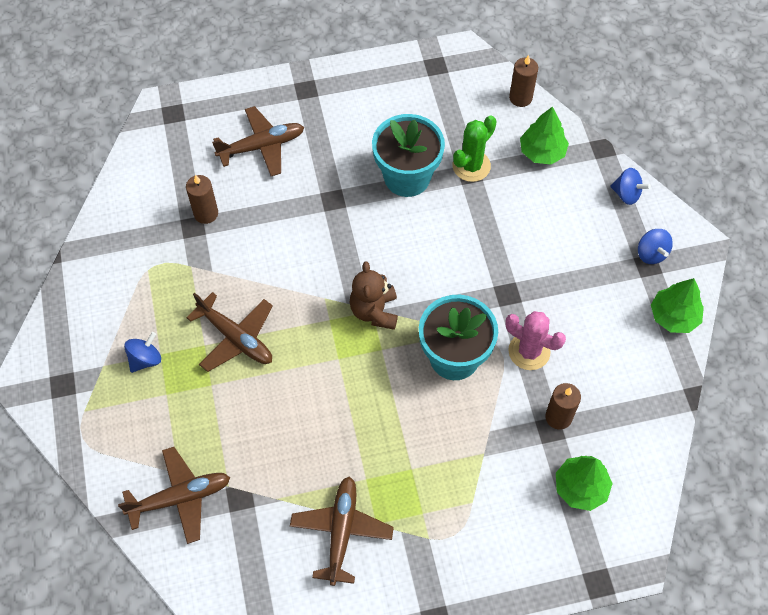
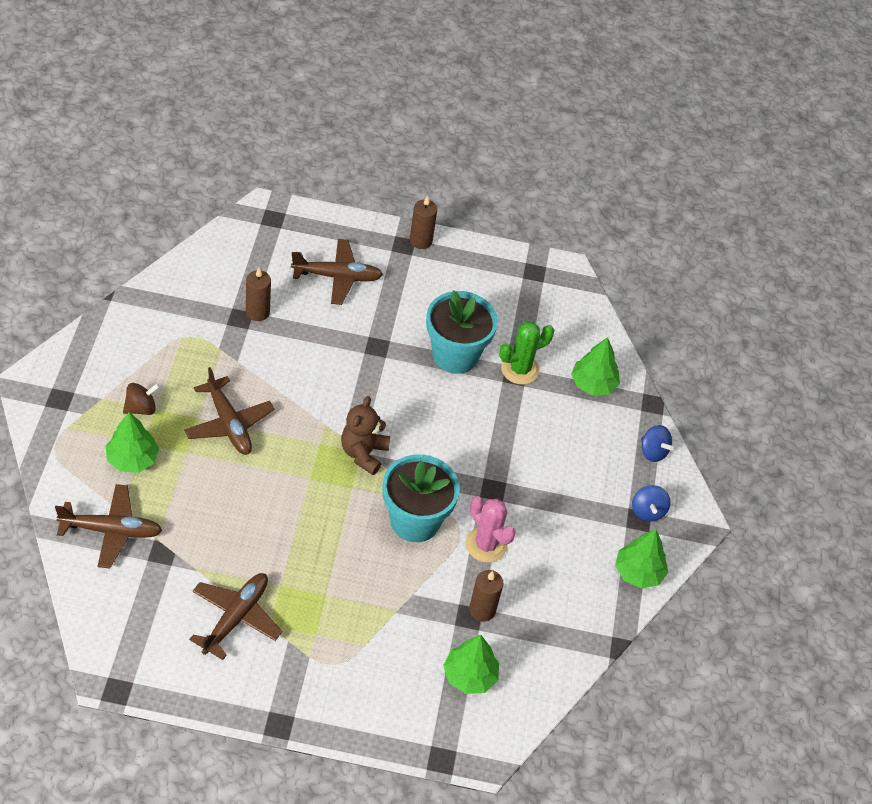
camera: 15 degrees right, 10 degrees down
(145, 359) = (141, 408): blue spinning top -> brown spinning top
(163, 415) = (132, 459): none -> green tree
(520, 98) = (599, 330): brown candle -> brown candle (420, 241)

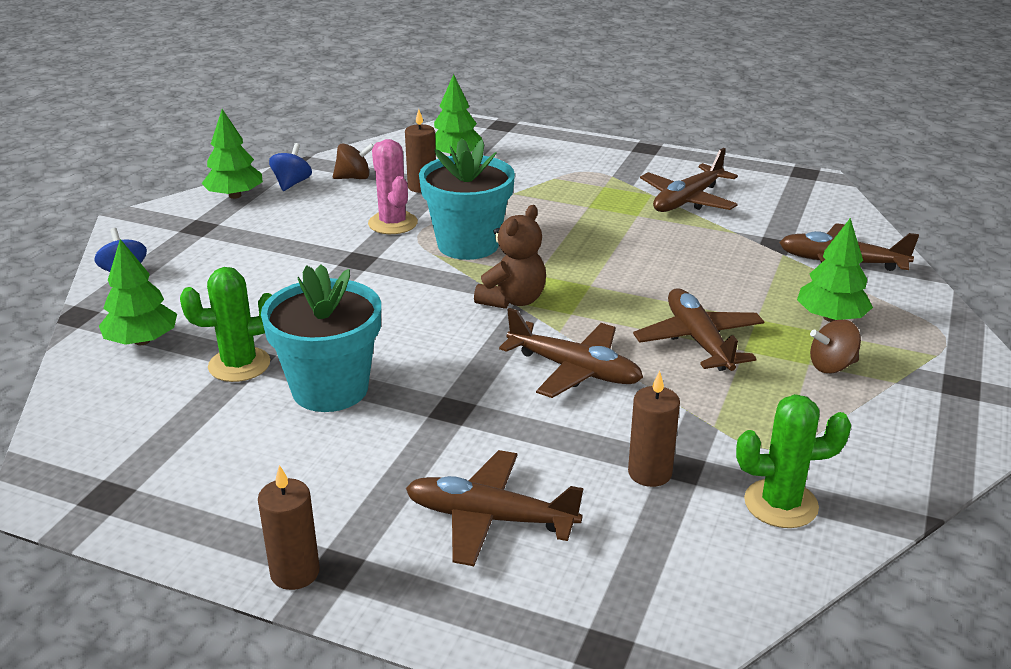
camera: 160 degrees left, 20 degrees down
(187, 299) = (781, 504): none -> green cactus
(309, 387) = (574, 370): none -> brown plane
(550, 618) = (354, 178): none -> brown spinning top
(647, 511) = (182, 231): blue spinning top -> blue spinning top (292, 183)

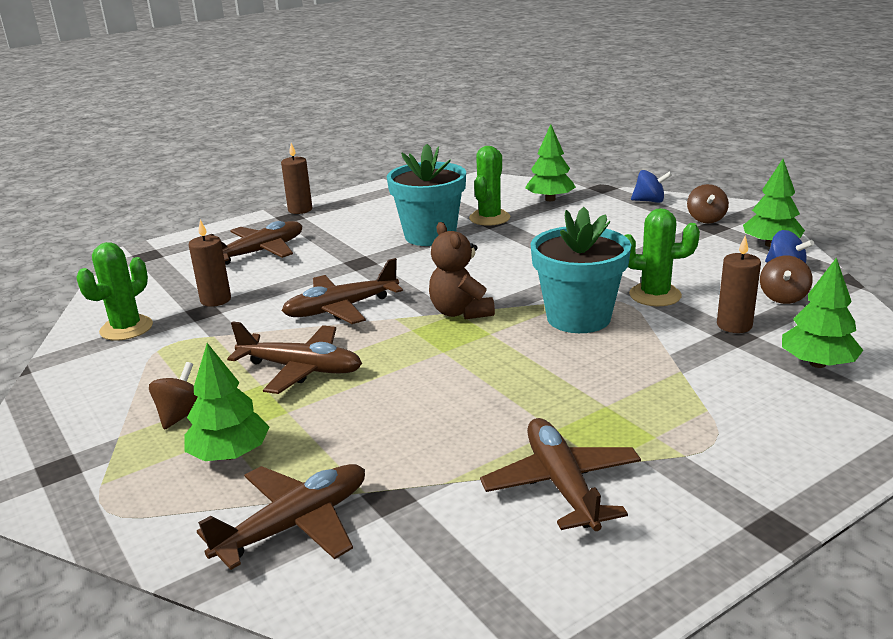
camera: 125 degrees right, 5 degrees down
(176, 233) = (706, 219): none -> brown spinning top
(393, 223) = (655, 295): pink cactus -> green cactus

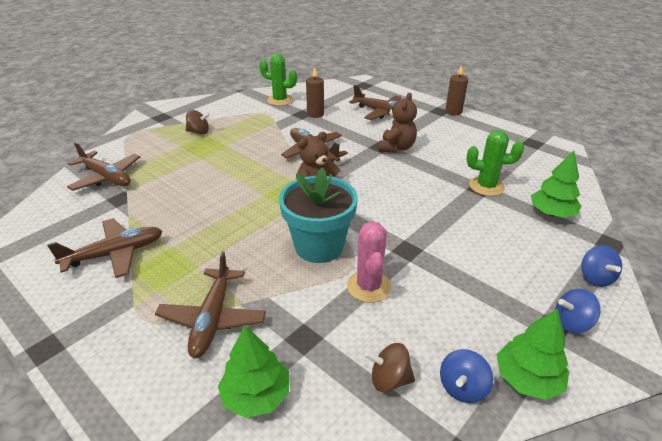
camera: 75 degrees right, 10 degrees up
(230, 454) = (164, 151): green tree -> none
(301, 369) = (241, 153): brown plane -> brown plane (213, 319)
(371, 253) = (396, 148): none -> brown teddy bear
(430, 236) = (436, 165): turquoise flower pot -> none
(655, 295) = (369, 286): green cactus -> pink cactus
(706, 219) = (571, 323): brown spinning top -> blue spinning top
(734, 325) = (322, 338): brown candle -> none

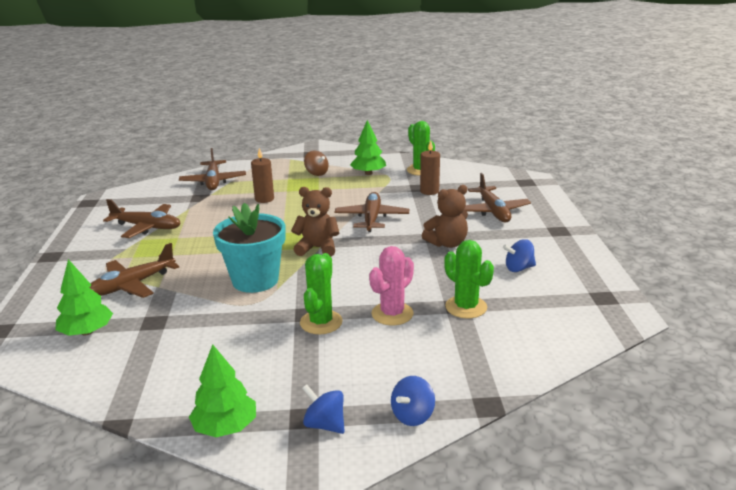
camera: 45 degrees right, 10 degrees down
(369, 286) = (238, 319): pink cactus -> pink cactus (392, 314)
(389, 379) = (154, 370): brown spinning top -> none
(429, 250) = (321, 322): none -> green cactus
(453, 112) = (573, 237): brown candle -> brown candle (264, 199)
(462, 388) = (181, 402): blue spinning top -> blue spinning top (518, 268)
(551, 213) = (483, 356): green tree -> green tree (368, 173)

